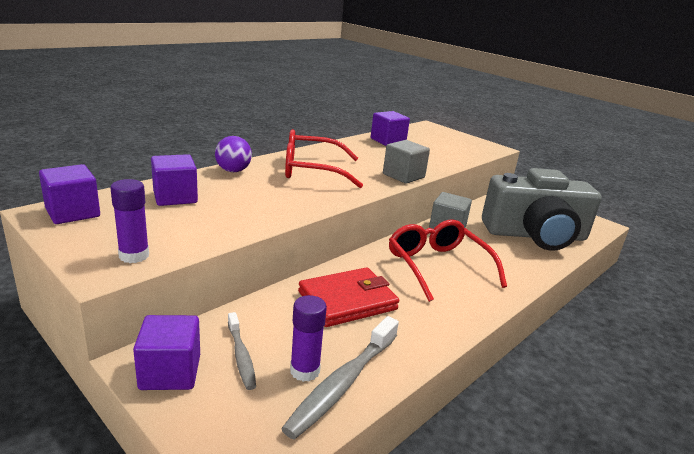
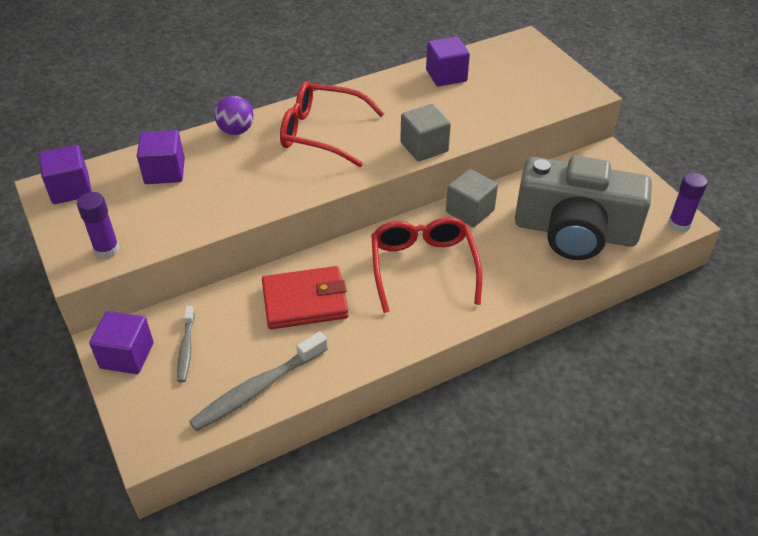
camera: 20 degrees right, 20 degrees up
(305, 371) = (232, 371): purple glue stick -> purple glue stick (679, 224)

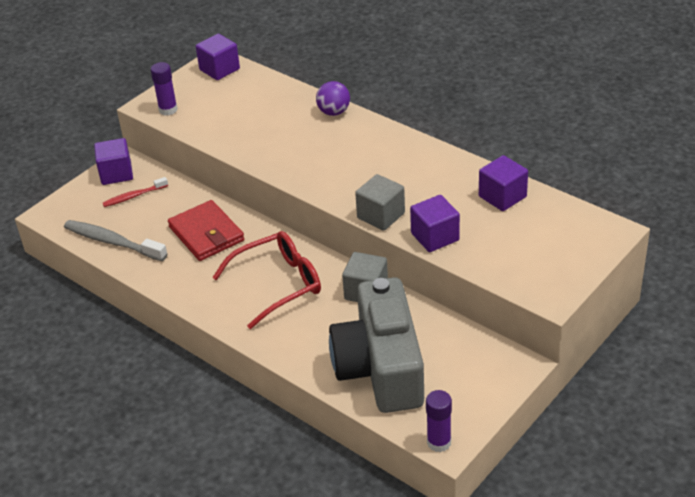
camera: 70 degrees right, 5 degrees down
(165, 172) = (263, 100): purple cube -> purple cube (435, 237)
(186, 349) = (134, 196): grey toothbrush -> red toothbrush
(321, 132) = (361, 154): red glasses -> none

